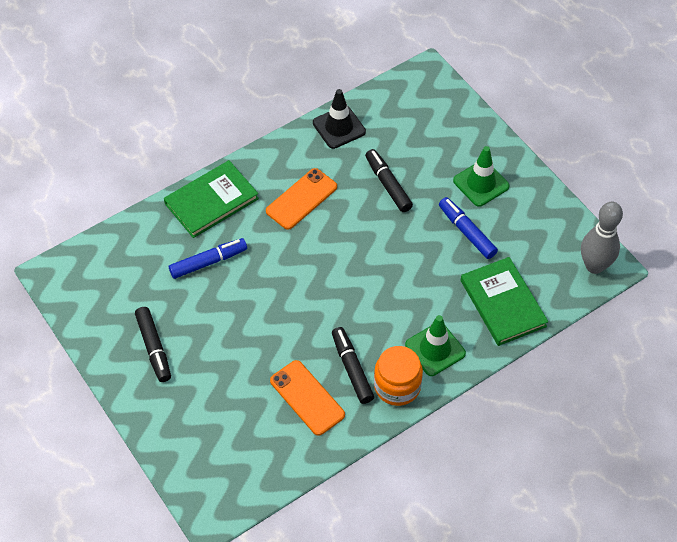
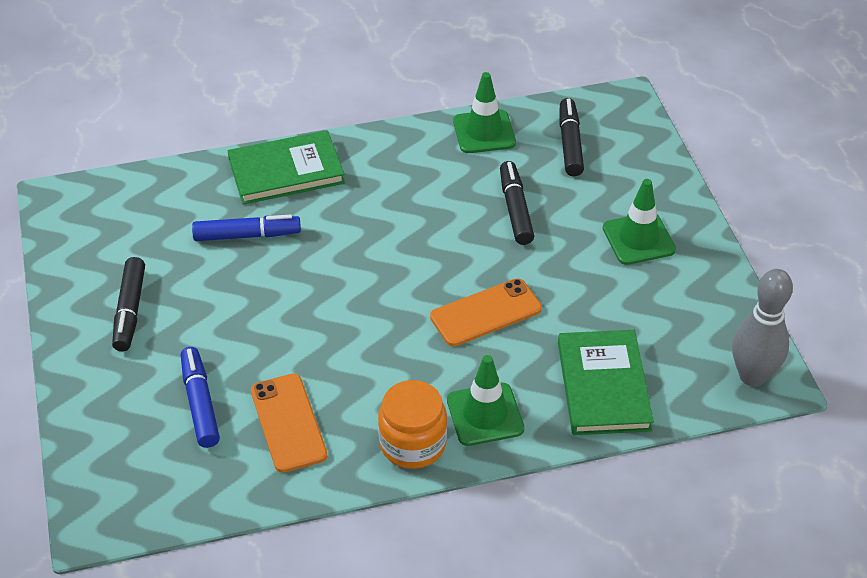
camera: 20 degrees right, 10 degrees down
(301, 199) = (397, 197): orange phone -> orange phone (485, 313)
(339, 127) = (484, 132): black traffic cone -> green traffic cone
(352, 369) = (363, 406): black marker -> black marker (570, 144)
(466, 232) = (593, 289): blue marker -> blue marker (200, 403)

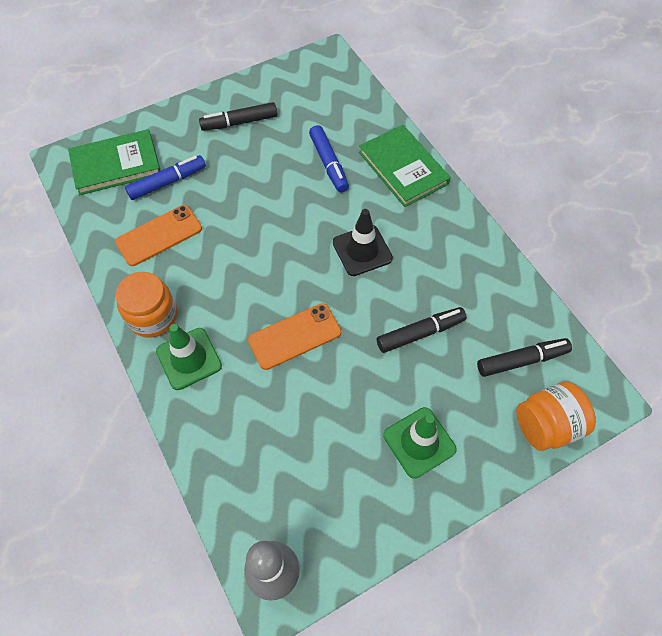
camera: 75 degrees right, 15 degrees up
(391, 232) = (362, 250): none -> black traffic cone
(484, 132) = (506, 289): green traffic cone -> none
(485, 313) = (294, 336): orange phone -> orange phone turned 75 degrees counterclockwise
(603, 386) = (236, 442): green book -> green book (116, 165)
(643, 146) = (546, 425): none -> orange jar

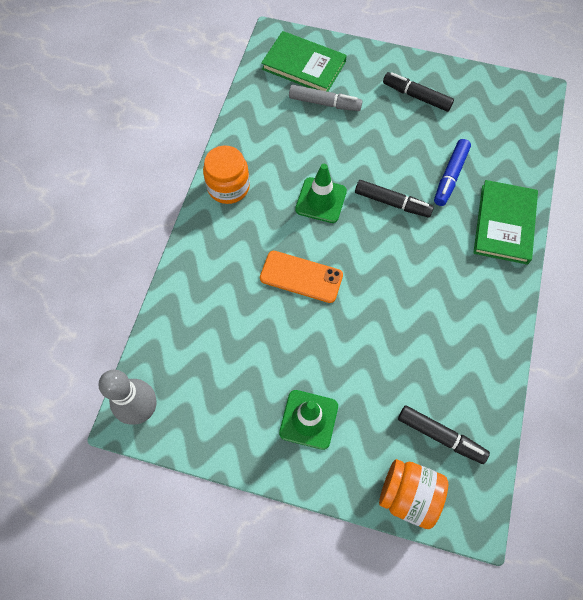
camera: 45 degrees right, 5 degrees up
(159, 235) = (283, 136): orange phone -> none
(167, 182) = (324, 103): blue marker -> grey marker
(189, 358) = (223, 233): green traffic cone -> green traffic cone (321, 200)
(362, 250) = (408, 258): black traffic cone -> none
(420, 333) = (387, 350): black marker -> black marker (392, 203)

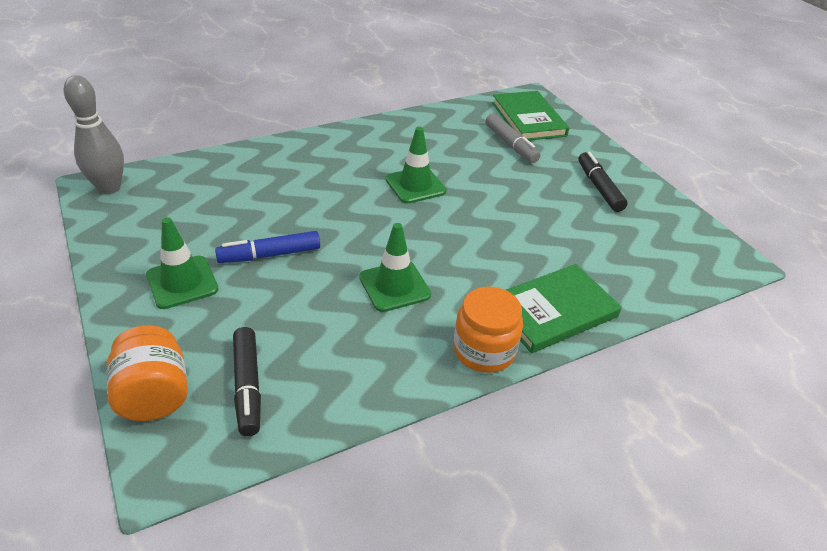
camera: 45 degrees right, 25 degrees down
(228, 187) = (363, 136): orange jar -> orange jar (484, 350)
(301, 277) = (326, 210): orange phone -> none
(392, 203) = (470, 225): black marker -> none
(415, 292) = (394, 286): none -> green traffic cone
(450, 176) = (551, 247): blue marker -> blue marker (270, 255)

